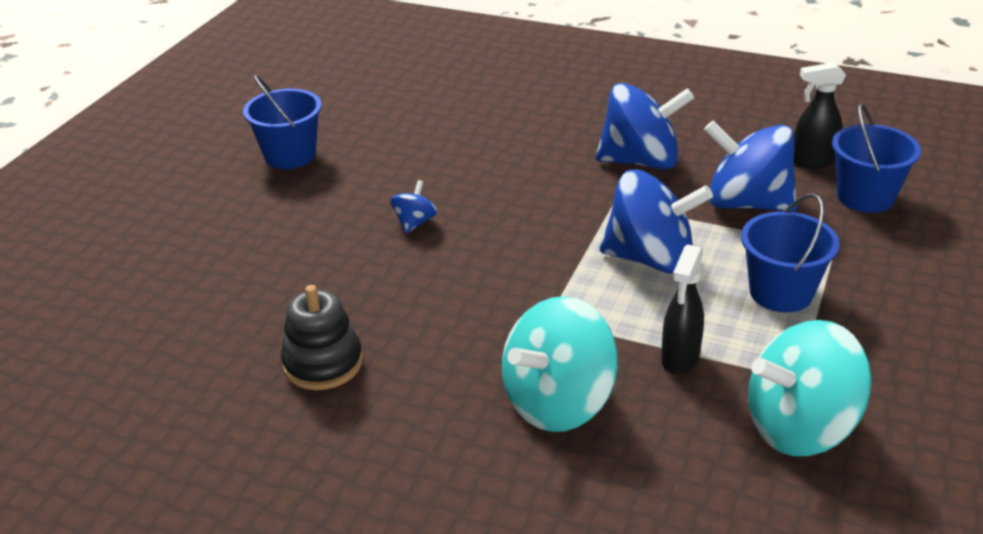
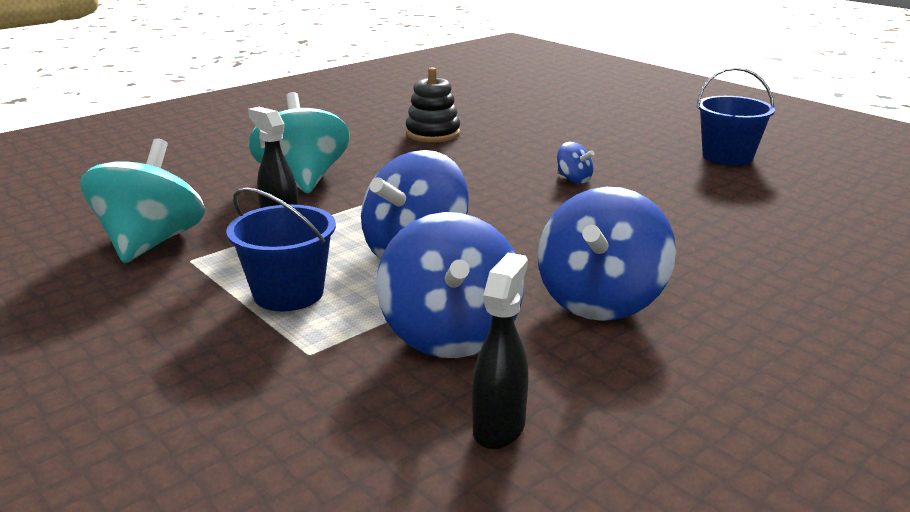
camera: 115 degrees right, 10 degrees down
(747, 203) = (450, 334): blue spinning top -> blue spinning top turned 120 degrees clockwise
(865, 197) = (372, 430): blue bucket -> none

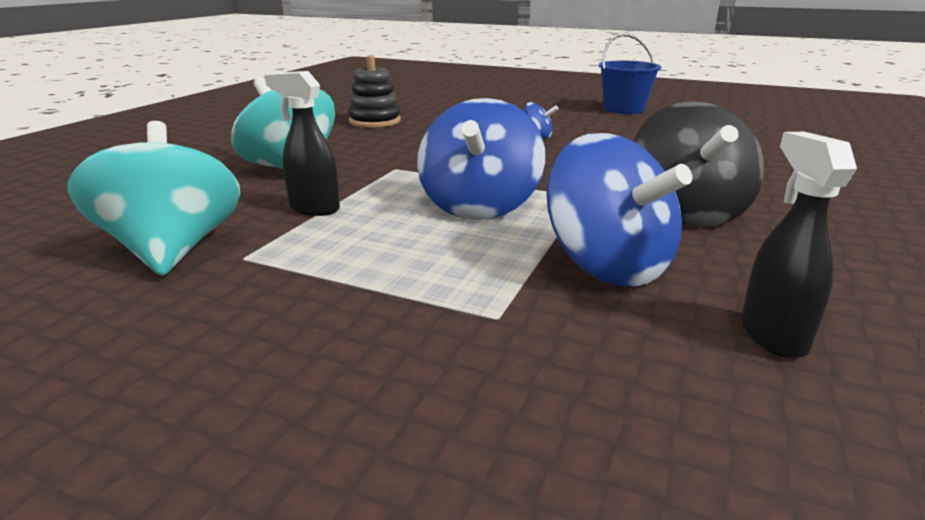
camera: 25 degrees left, 0 degrees up
(288, 293) = (399, 266): blue bucket -> none
(600, 300) = (686, 212): blue spinning top -> black spinning top

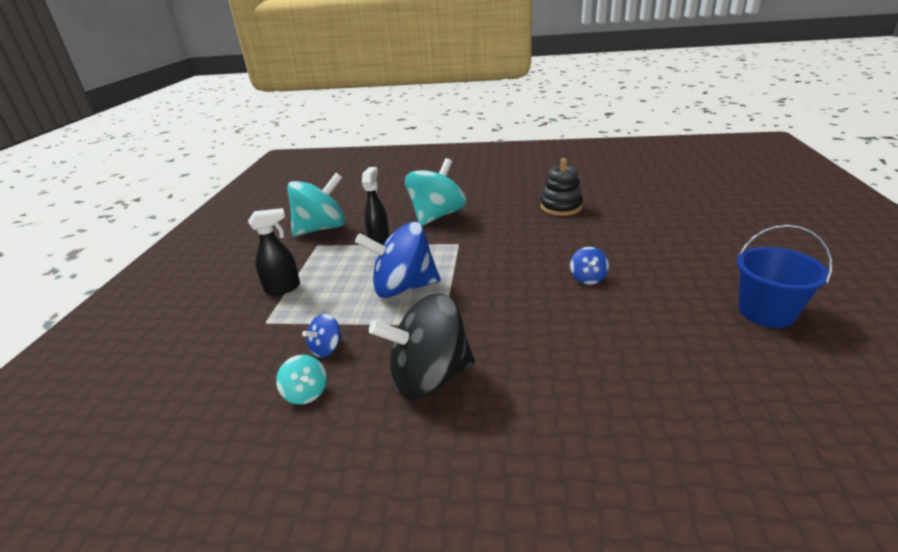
camera: 75 degrees right, 5 degrees up
(607, 265) = (326, 348): blue spinning top -> blue spinning top, size x0.45
(712, 285) = (306, 393): none -> turquoise spinning top
(772, 335) = (246, 417): black spray bottle -> black spray bottle (283, 288)

